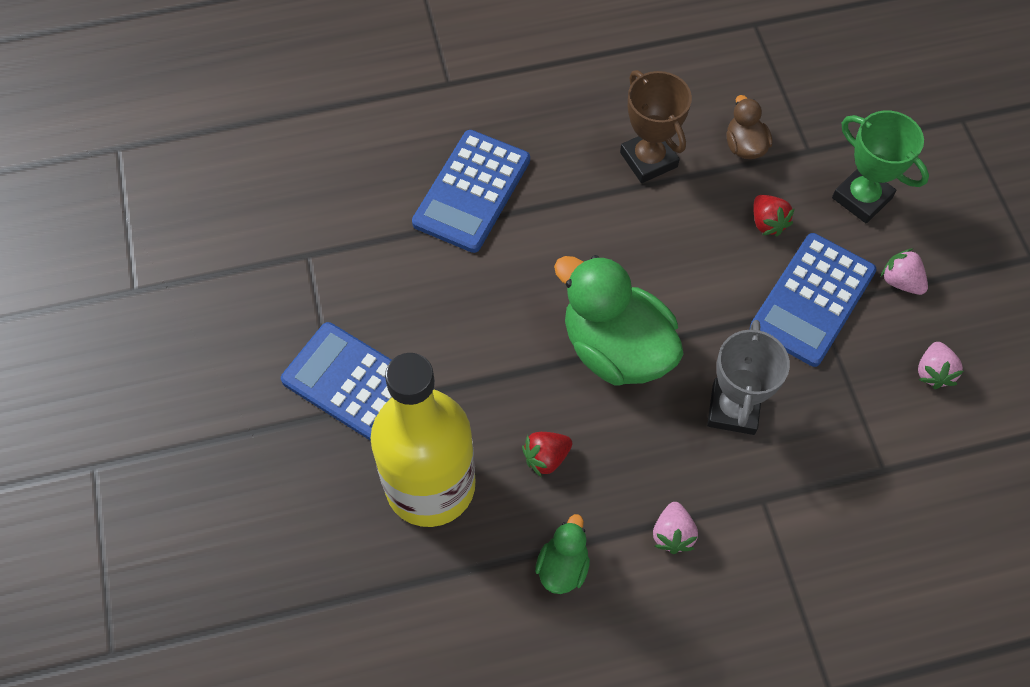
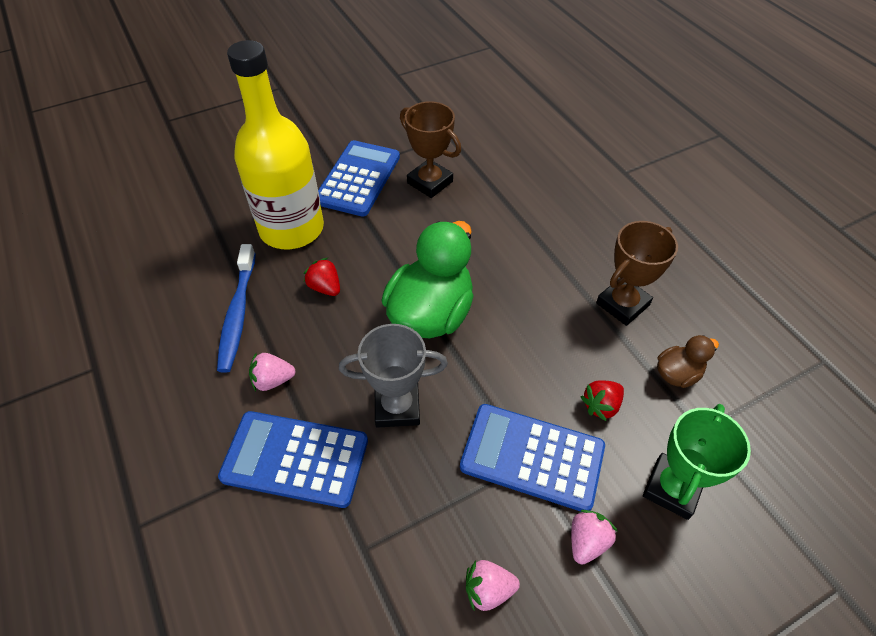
camera: 75 degrees right, 10 degrees down
(395, 300) = (430, 182): none -> brown trophy
(472, 192) = (536, 203): blue calculator -> blue calculator (295, 459)
(563, 567) = (238, 313): green duck -> blue toothbrush

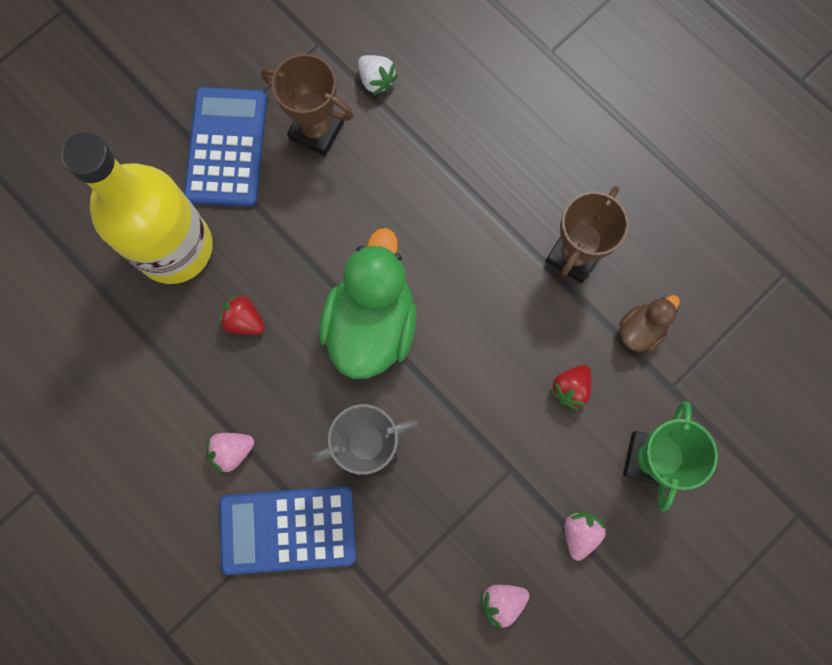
camera: 15 degrees left, 25 degrees up
(238, 313) = (161, 381): blue toothbrush -> none
(485, 163) = (376, 80): none -> white strawberry
(532, 457) = (514, 464): blue calculator -> none

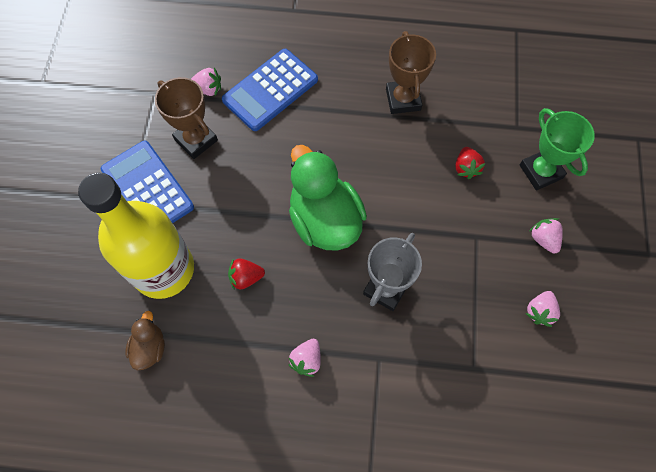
camera: 40 degrees left, 10 degrees down
(288, 530) = (383, 377): blue calculator -> blue calculator (270, 90)
(316, 130) = (196, 140): brown trophy -> brown trophy turned 60 degrees clockwise
(376, 80) = (208, 89): white strawberry -> pink strawberry
(640, 330) = (473, 110): brown duck -> brown duck (150, 348)

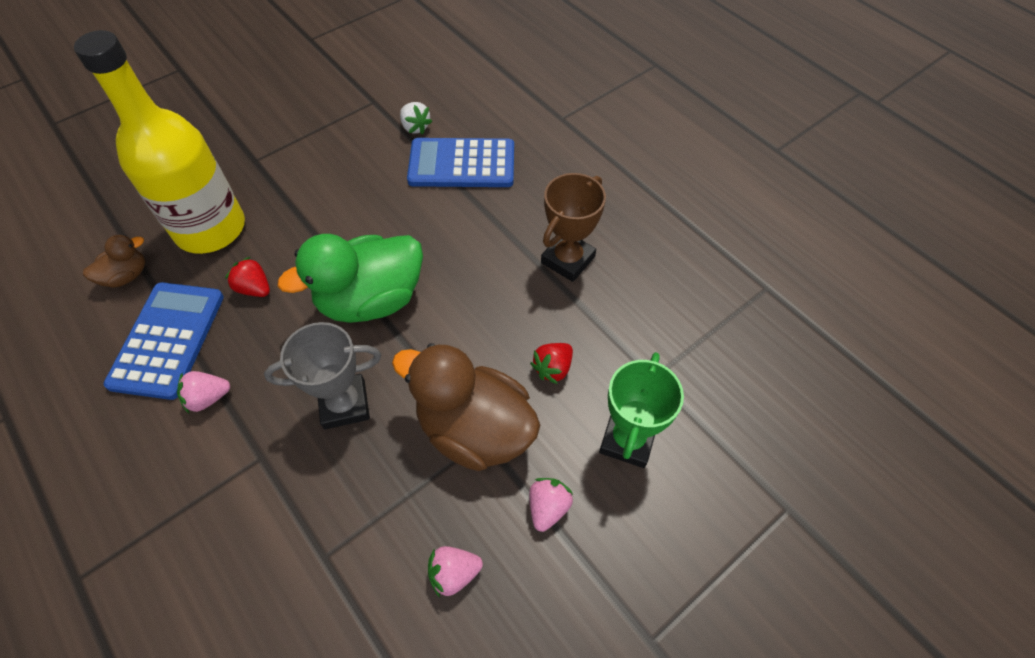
camera: 45 degrees right, 10 degrees down
(147, 188) = (278, 162): blue calculator -> blue calculator (167, 340)
(196, 140) = (357, 156): brown trophy -> none
(208, 89) = (415, 127): pink strawberry -> white strawberry
(325, 220) = (371, 300): green duck -> green duck turned 135 degrees counterclockwise
(466, 236) = (474, 429): none -> brown duck

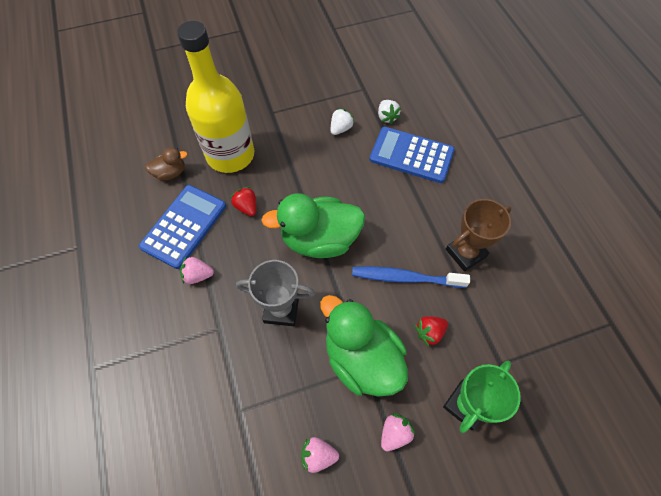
camera: 20 degrees right, 5 degrees up
(358, 156) = (340, 129): none -> white strawberry
(474, 429) = (361, 358): brown duck -> green duck
(501, 312) = (405, 278): none -> blue toothbrush

